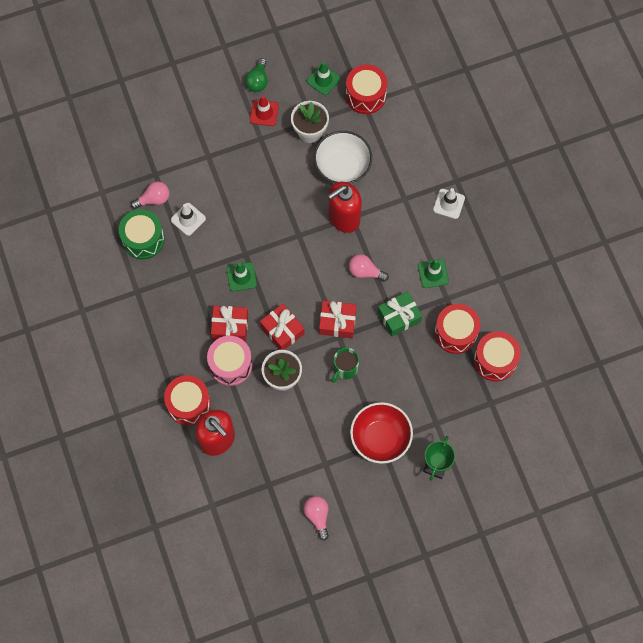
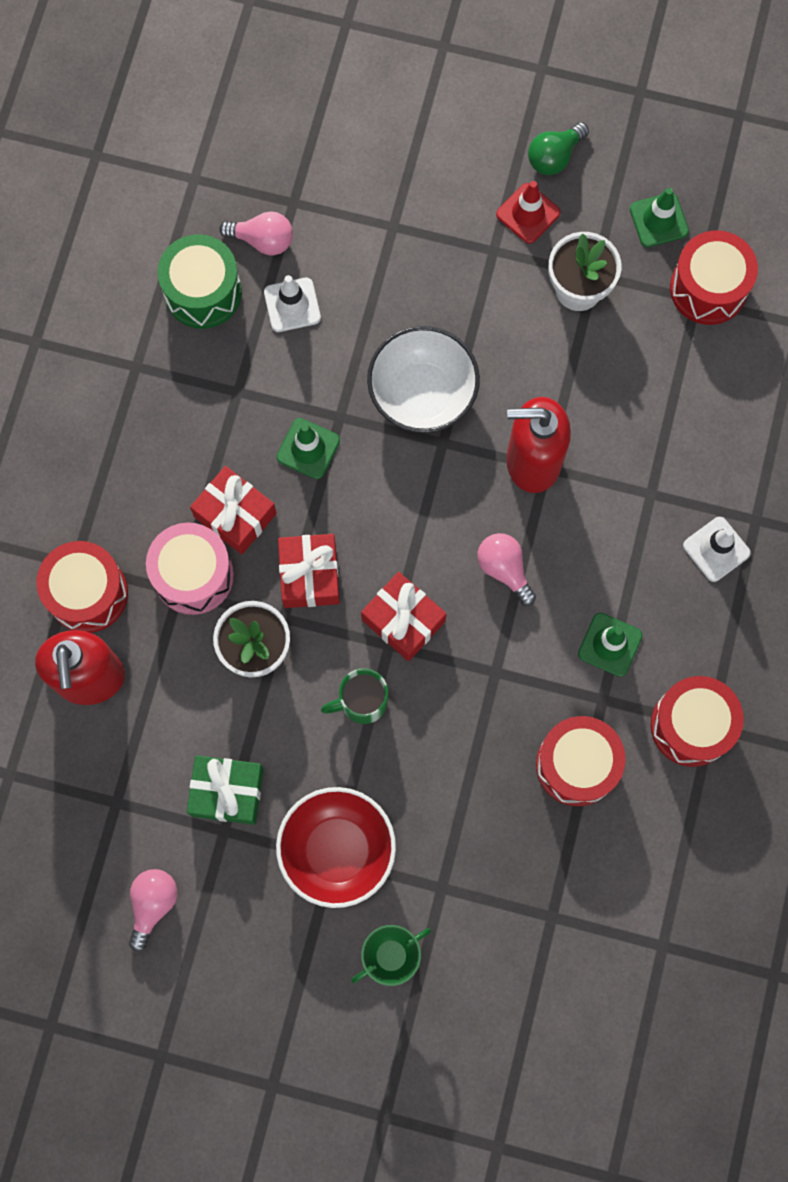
camera: 35 degrees right, 5 degrees up
(342, 167) = (589, 379): white bowl -> white bowl (422, 394)
(399, 317) = (505, 677): green gift -> green gift (227, 792)
(495, 360) = (608, 852): red drum -> red drum (691, 726)

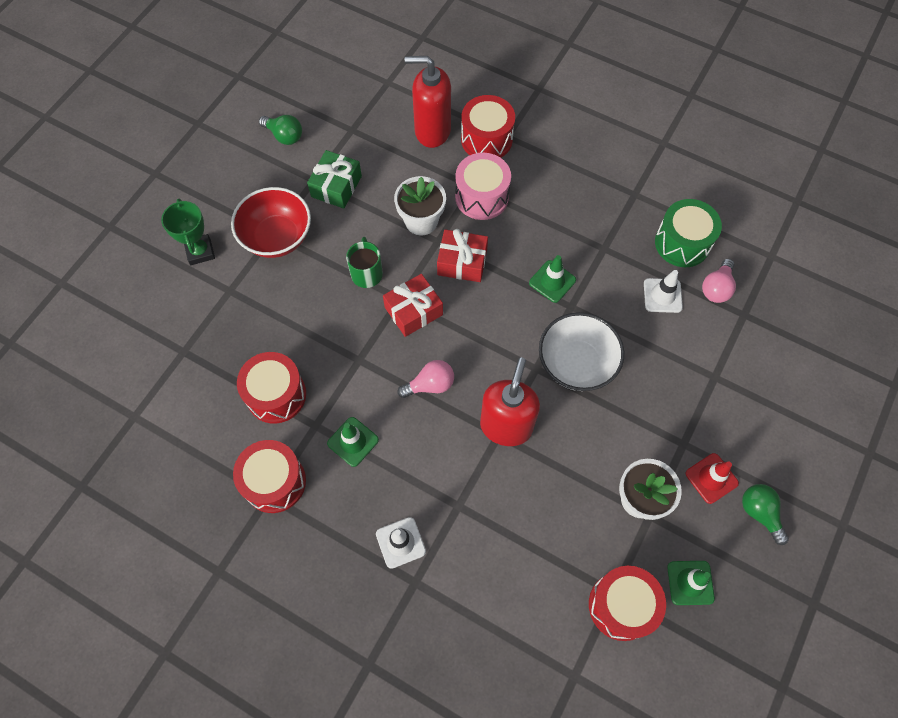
camera: 105 degrees right, 10 degrees down
(153, 904) = (284, 136): pink light bulb -> green light bulb
(235, 515) = (516, 228): red gift -> none

